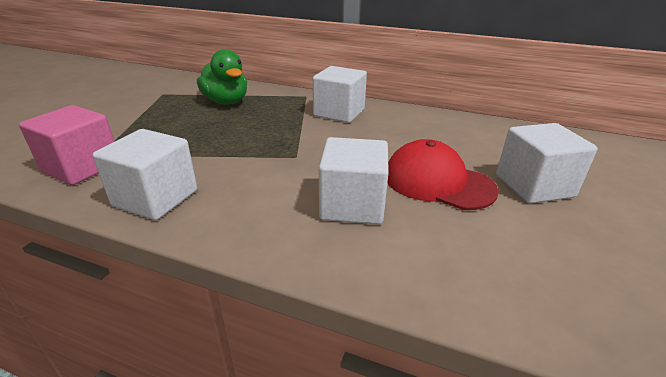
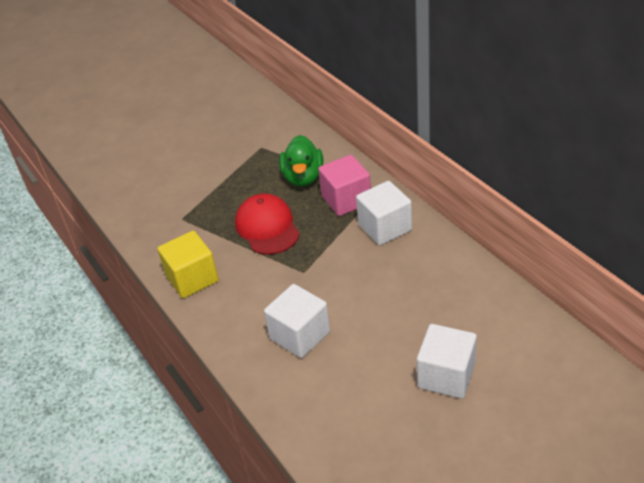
camera: 40 degrees right, 10 degrees up
(82, 167) = (165, 230): pink cube -> pink cube (346, 200)
(156, 198) = (192, 278): white cube -> yellow cube
(438, 182) = (378, 340): red cap -> red cap (267, 227)

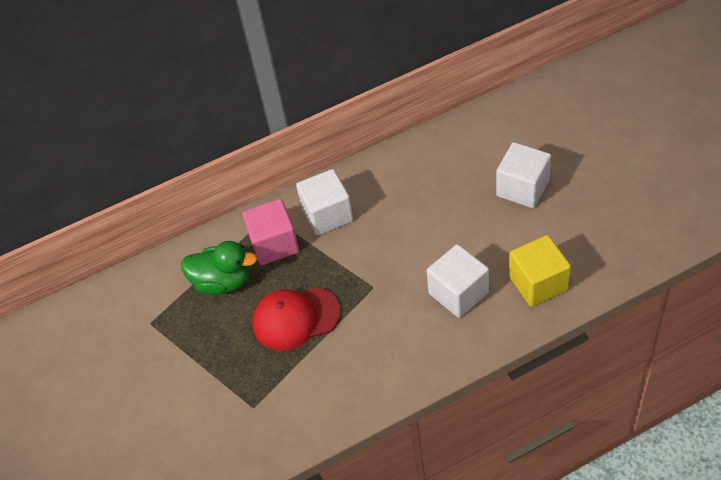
camera: 80 degrees left, 10 degrees up
(192, 278) = (357, 392): yellow cube -> yellow cube (538, 283)

